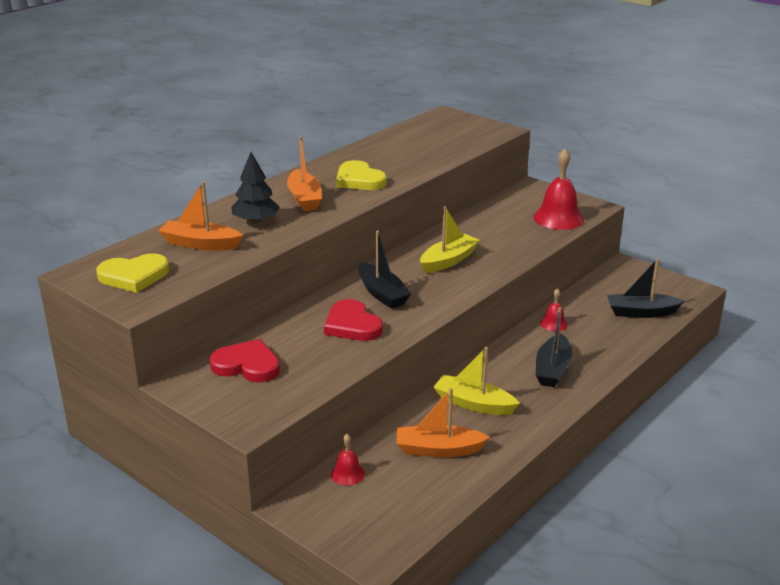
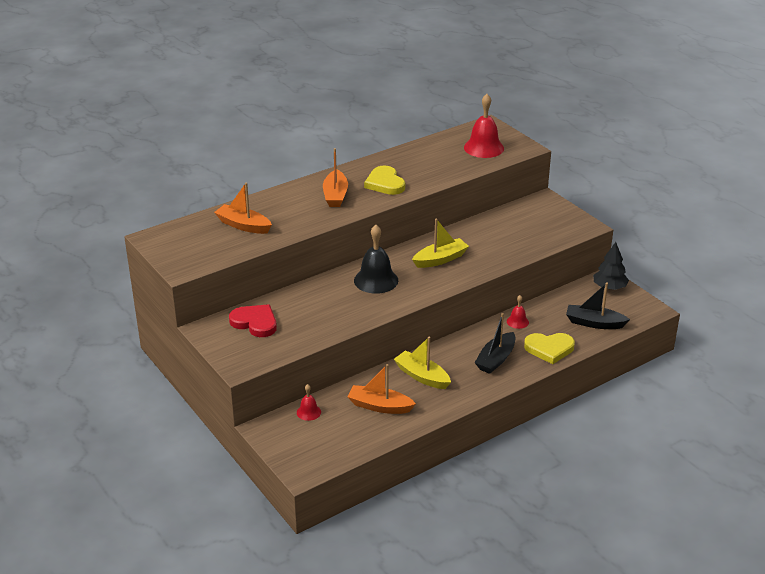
camera: 15 degrees right, 5 degrees up
(134, 276) = (188, 246): yellow heart -> yellow heart (549, 349)
(256, 221) = (291, 211): black tree -> black tree (609, 287)
(352, 325) = (342, 303): red heart -> none
(382, 293) = (376, 280): black boat -> black bell
(558, 218) = (550, 233): red bell -> red bell (484, 148)

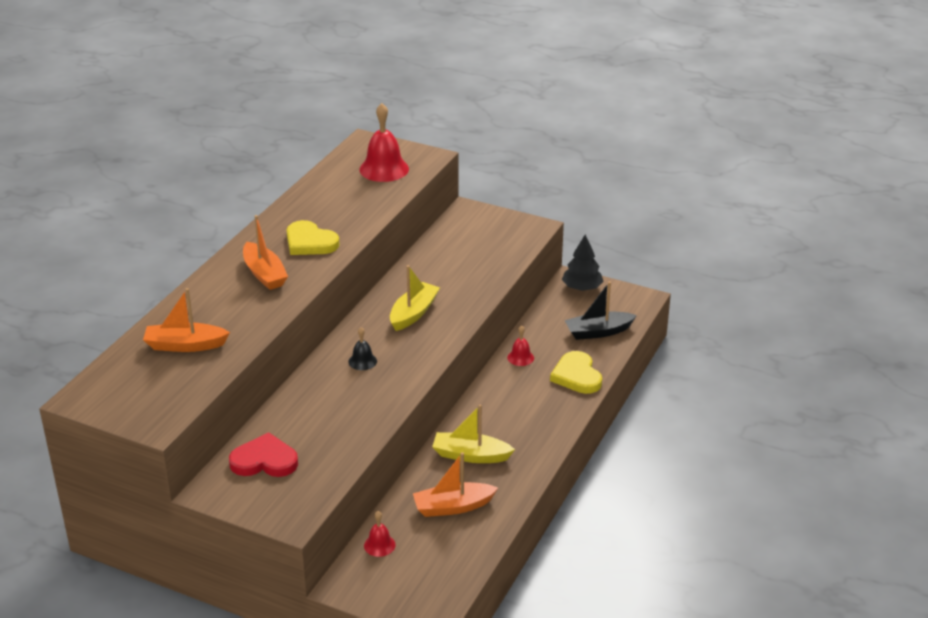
camera: 30 degrees left, 0 degrees up
(376, 280) = (362, 361): black bell -> black bell, size x0.51
(496, 359) = (532, 407): black boat -> none
(549, 349) = (576, 376): yellow heart -> yellow heart turned 105 degrees clockwise

